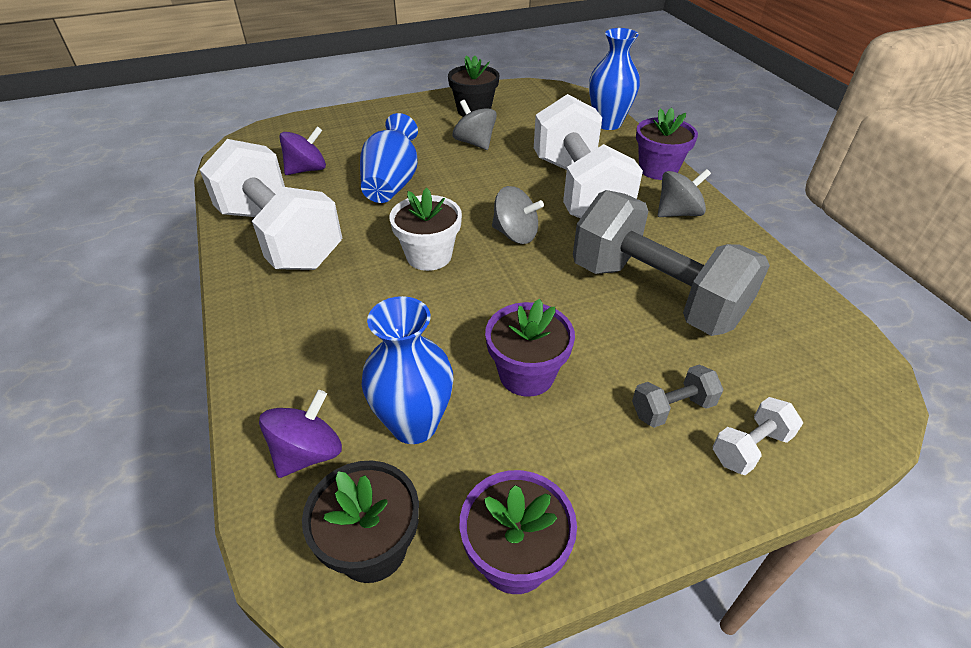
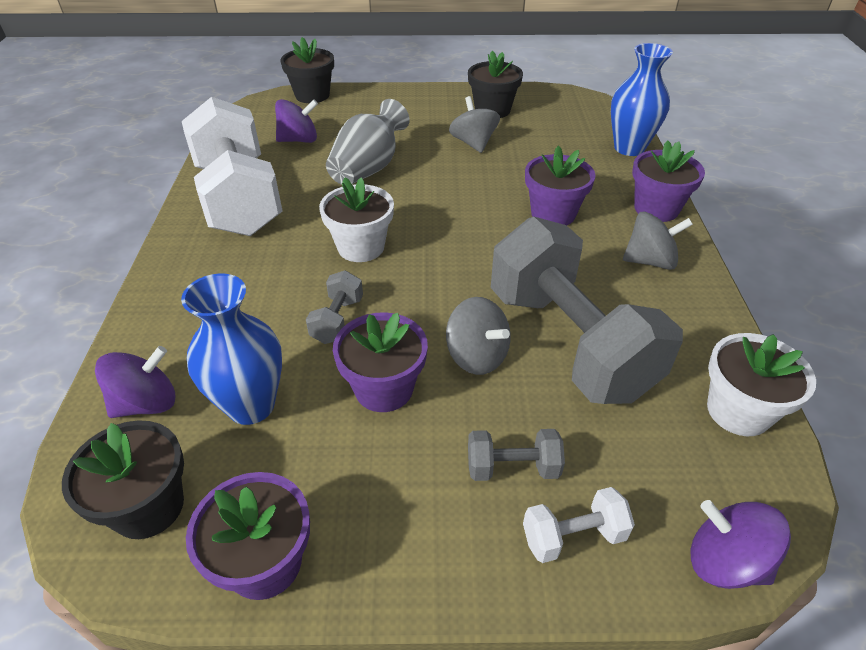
camera: 20 degrees right, 0 degrees up
(294, 125) = (312, 95): none -> black flower pot
(392, 183) = (368, 168): blue vase -> grey vase
(448, 326) = (337, 320): none -> grey dumbbell
(515, 234) = (458, 245): grey spinning top -> grey spinning top (477, 356)
(579, 190) = (553, 214): white dumbbell -> purple flower pot
(808, 314) = (738, 411): none -> white flower pot
(865, 429) = (725, 561): none -> purple spinning top

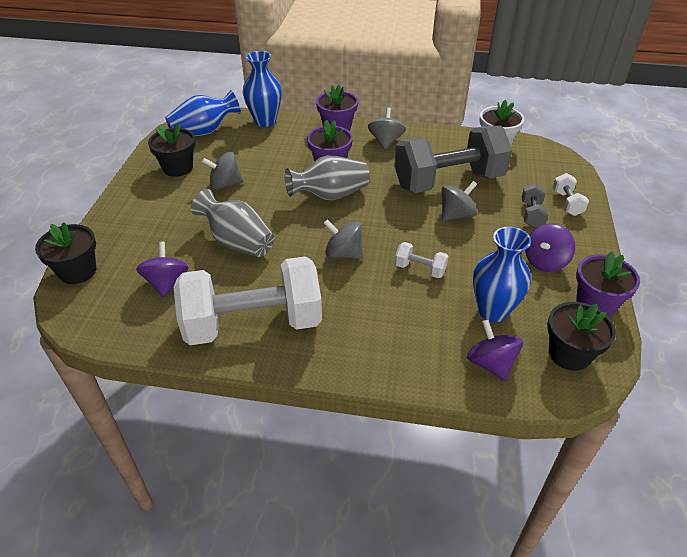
camera: 80 degrees left, 0 degrees up
(337, 320) = (420, 269): grey dumbbell -> white dumbbell
(361, 247) = (343, 253): white flower pot -> grey spinning top
(384, 388) = (480, 253): purple flower pot -> none
(481, 222) = (330, 195): none -> grey vase
(574, 112) = (204, 132): none -> blue vase
(725, 561) = (572, 168): purple spinning top -> purple spinning top (545, 261)

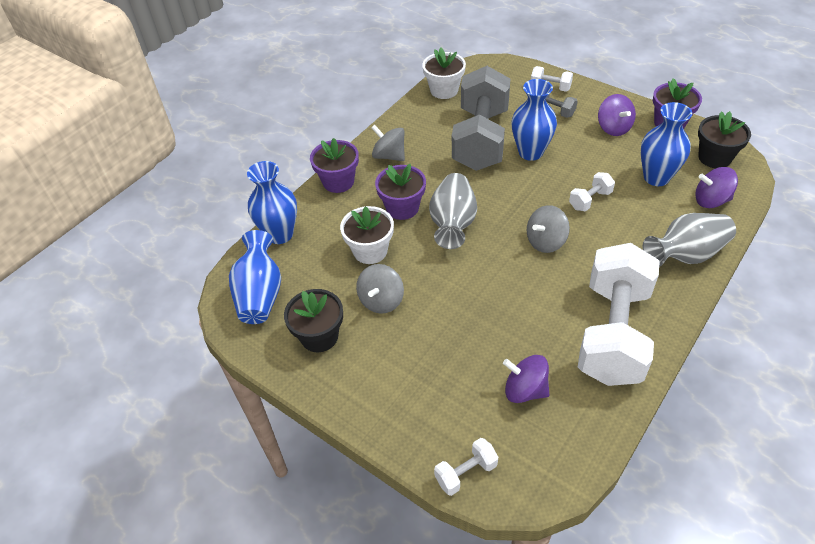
camera: 60 degrees left, 5 degrees up
(78, 271) = (466, 473): black flower pot -> white dumbbell
(237, 242) = (488, 315): grey vase -> grey vase (685, 255)
(273, 164) = (370, 251): none -> white flower pot
(456, 215) = (530, 152): grey spinning top -> blue vase

